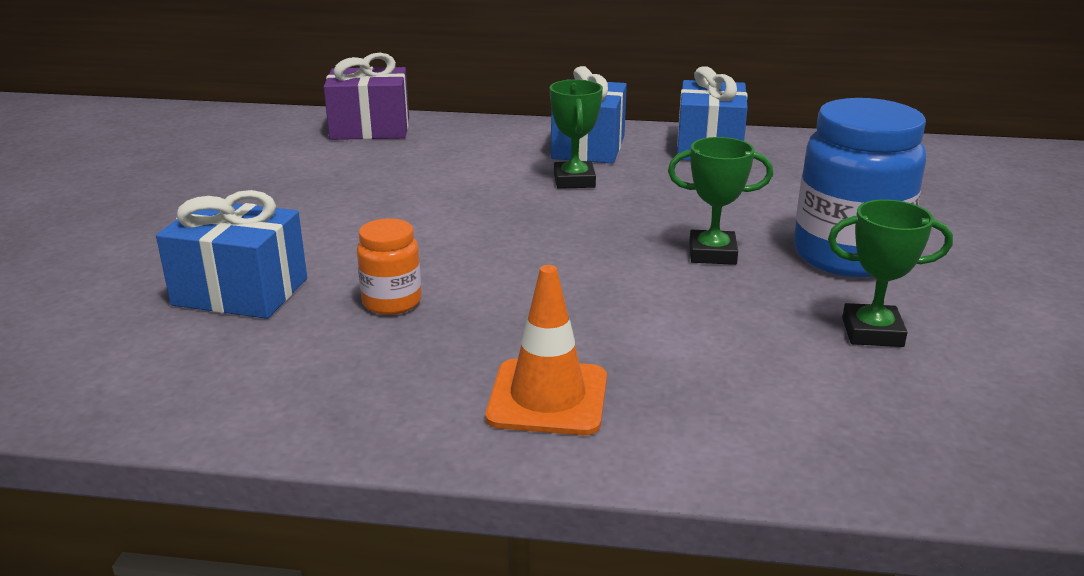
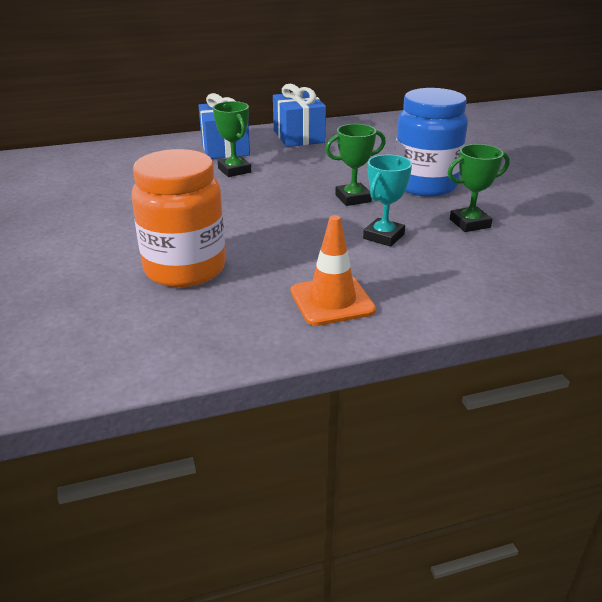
camera: 25 degrees left, 5 degrees up
(240, 292) = (71, 286): blue gift -> none
(370, 129) = (62, 160): purple gift -> none
(392, 302) = (185, 269): orange jar -> orange jar, size x2.00
(710, 321) = (384, 236): none -> turquoise trophy

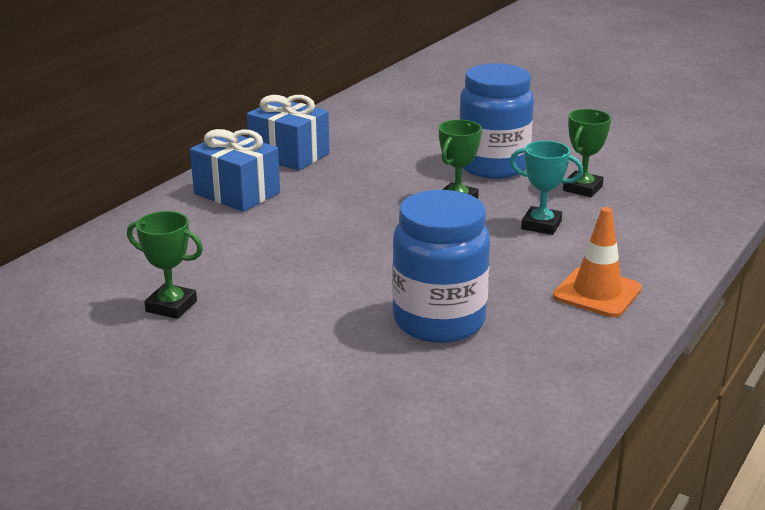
camera: 40 degrees left, 5 degrees down
(185, 269) = (439, 321): orange jar -> blue jar
(234, 170) = (296, 213): green trophy -> green trophy (171, 306)
(384, 236) = (541, 225): turquoise trophy -> turquoise trophy turned 60 degrees counterclockwise

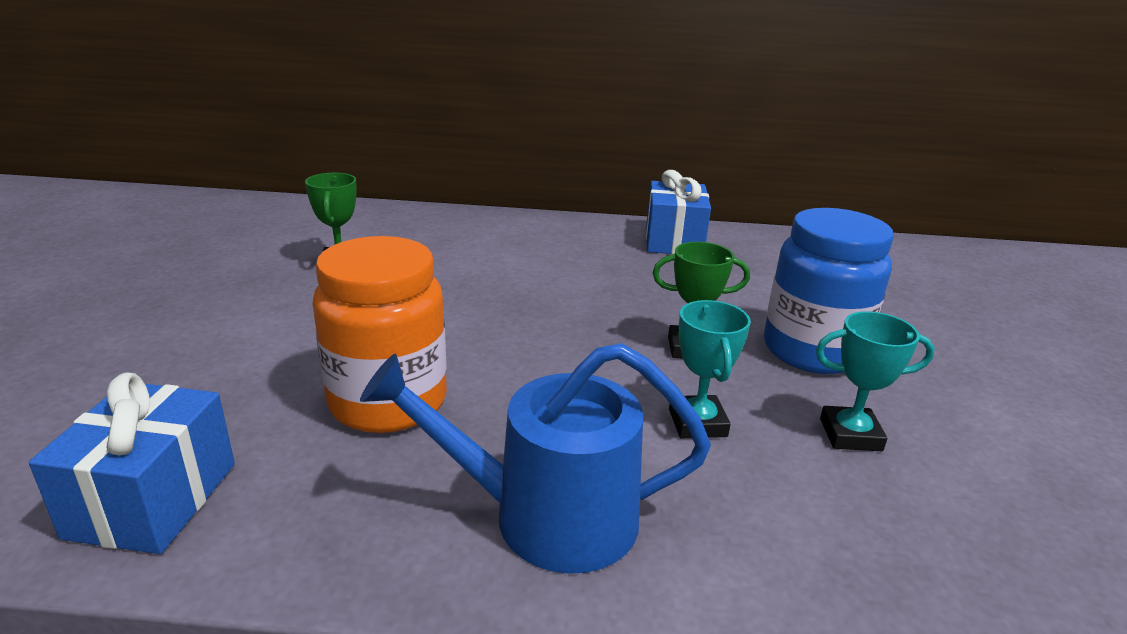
camera: 60 degrees right, 0 degrees up
(237, 193) = (568, 239): blue gift -> blue gift (153, 500)
(439, 321) = (388, 402): blue jar -> orange jar
(582, 188) = (850, 434): green trophy -> turquoise trophy
(597, 293) = (547, 517): orange traffic cone -> blue watering can

